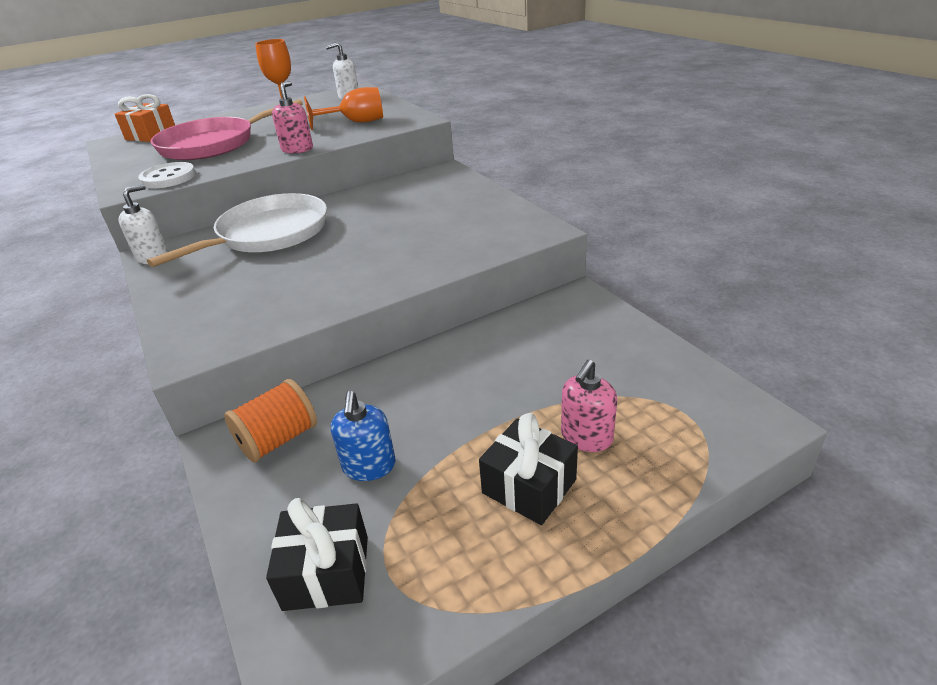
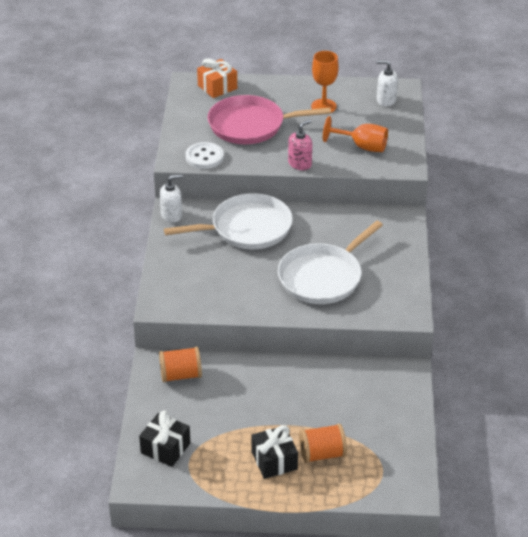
camera: 30 degrees right, 5 degrees up
(369, 466) = (212, 412): blue soap dispenser -> none
(405, 238) = (323, 277): none -> white pan
(586, 437) = (322, 454): pink soap dispenser -> orange spool

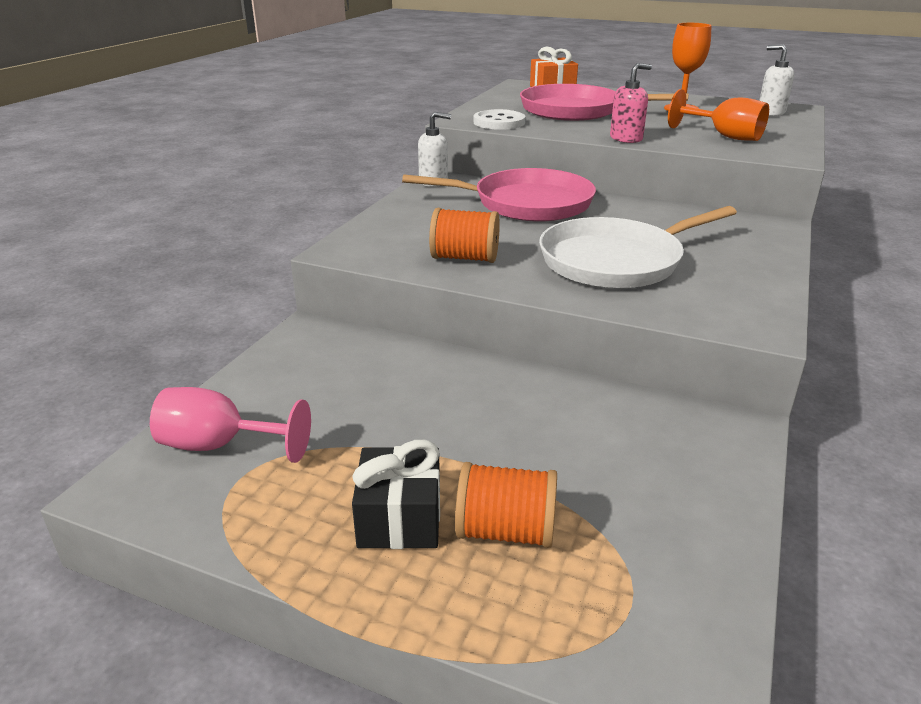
camera: 20 degrees right, 10 degrees down
(165, 448) = (220, 445): black gift -> pink goblet
(180, 375) = (332, 353): orange spool -> orange spool (464, 258)
(247, 228) = (526, 203): white pan -> pink pan

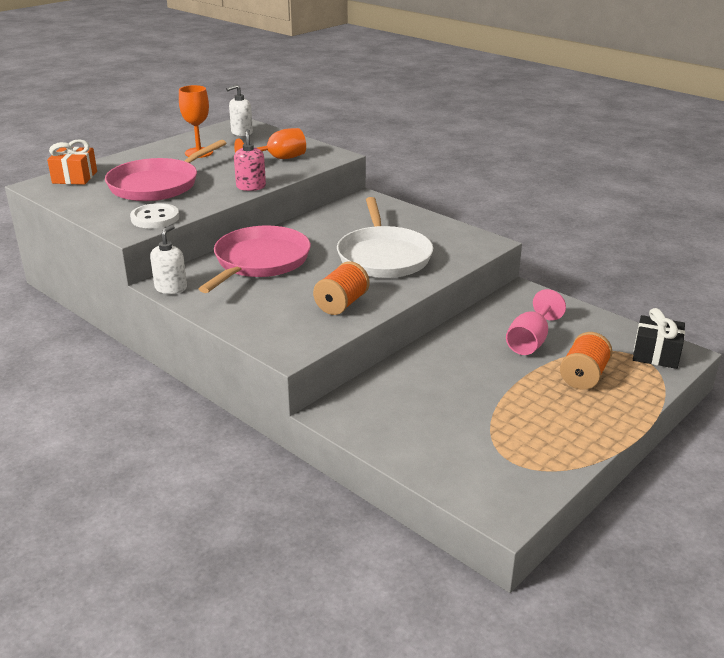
camera: 70 degrees left, 0 degrees up
(220, 445) = (472, 467): pink goblet -> pink goblet (530, 341)
(400, 518) = (565, 406): black gift -> black gift (656, 354)

